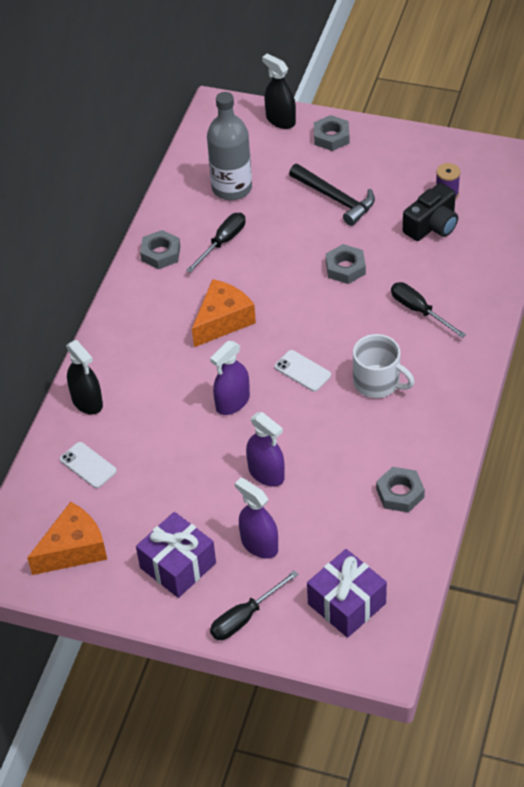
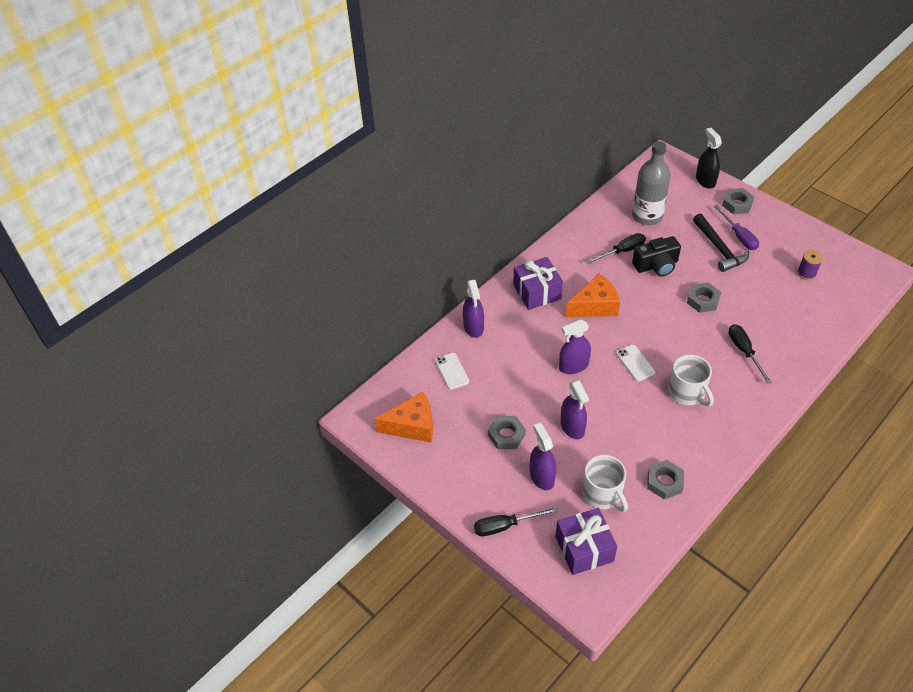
camera: 25 degrees right, 0 degrees up
(87, 402) = (473, 327): black spray bottle -> purple spray bottle
(160, 253) = (574, 244): grey nut -> grey nut (506, 435)
(178, 565) = (477, 467): purple gift -> purple gift (537, 292)
(338, 535) = (602, 494): none -> white mug
(351, 176) = (739, 236): none -> purple screwdriver
(432, 225) = (784, 292): black camera -> black camera (656, 265)

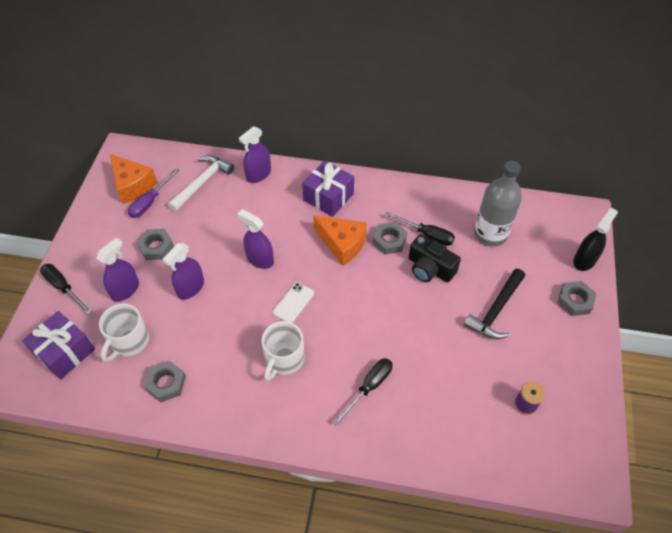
camera: 55 degrees right, 5 degrees up
(452, 371) = (202, 183): white phone -> white hammer
(703, 300) = (412, 324): grey nut -> grey nut (389, 241)
(739, 236) = (528, 320): purple screwdriver -> purple screwdriver (150, 202)

